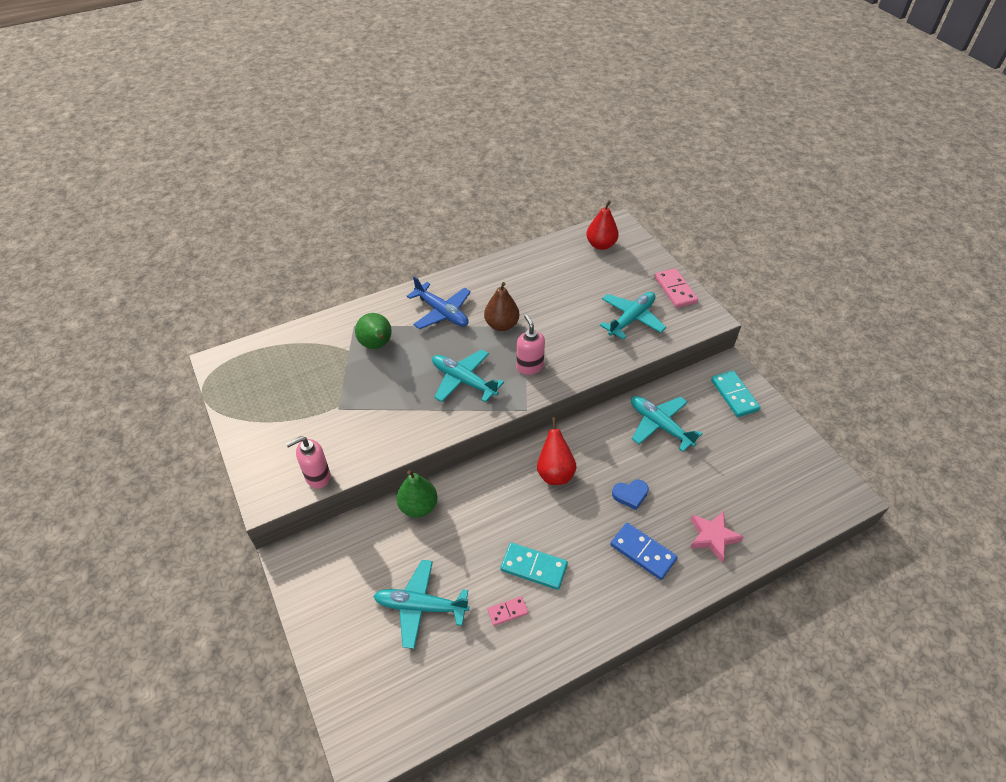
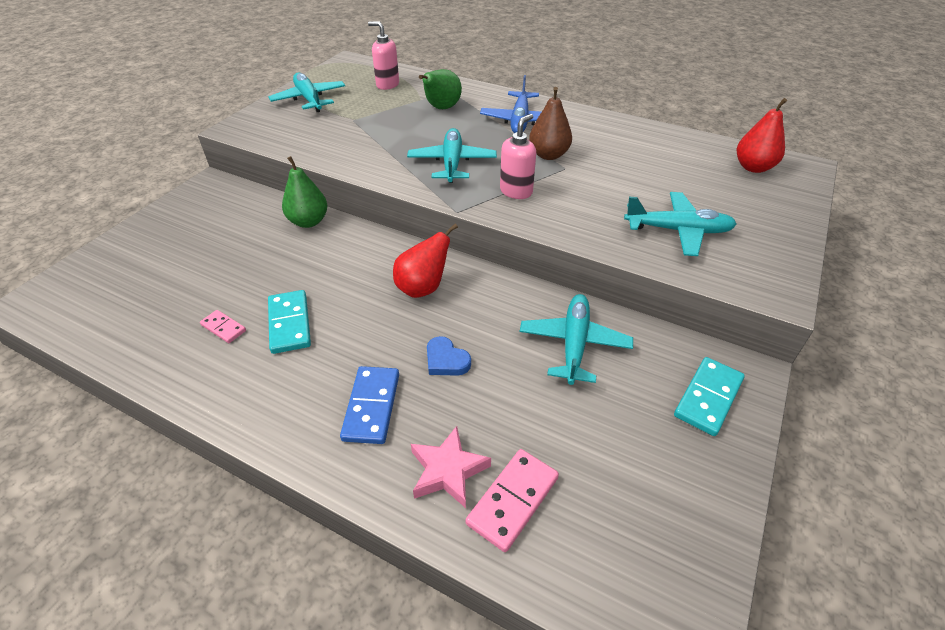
camera: 55 degrees right, 5 degrees down
(317, 477) = (273, 140): pink soap dispenser -> pink soap dispenser (387, 85)
(420, 606) = (199, 269): turquoise plane -> turquoise plane (309, 99)
(675, 290) = (777, 246): pink domino -> pink domino (512, 500)

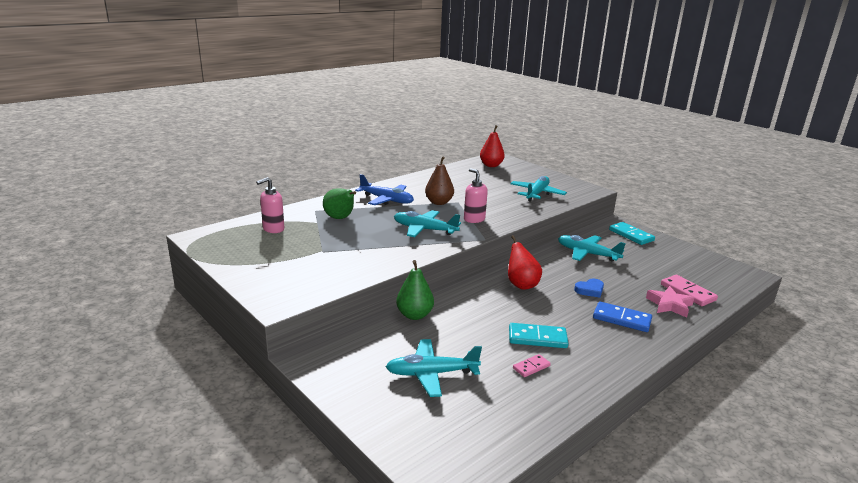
camera: 70 degrees left, 20 degrees down
(309, 99) = (259, 263): turquoise plane -> turquoise plane (431, 373)

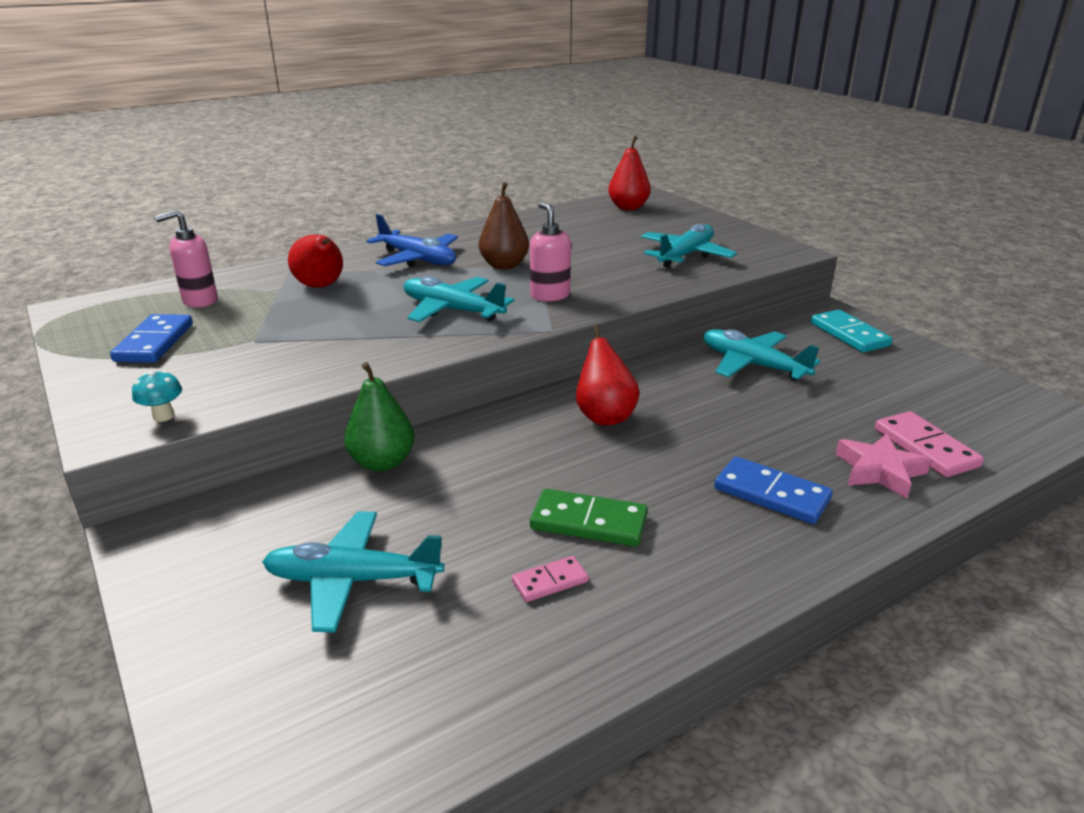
camera: 10 degrees right, 5 degrees up
(264, 254) = (155, 342): none -> blue domino
(300, 295) = (163, 416): none -> turquoise mushroom
(340, 218) = (321, 286): green pear -> red pear
(537, 338) = (588, 522): turquoise domino -> green domino
(590, 290) = (730, 433): blue heart -> none

